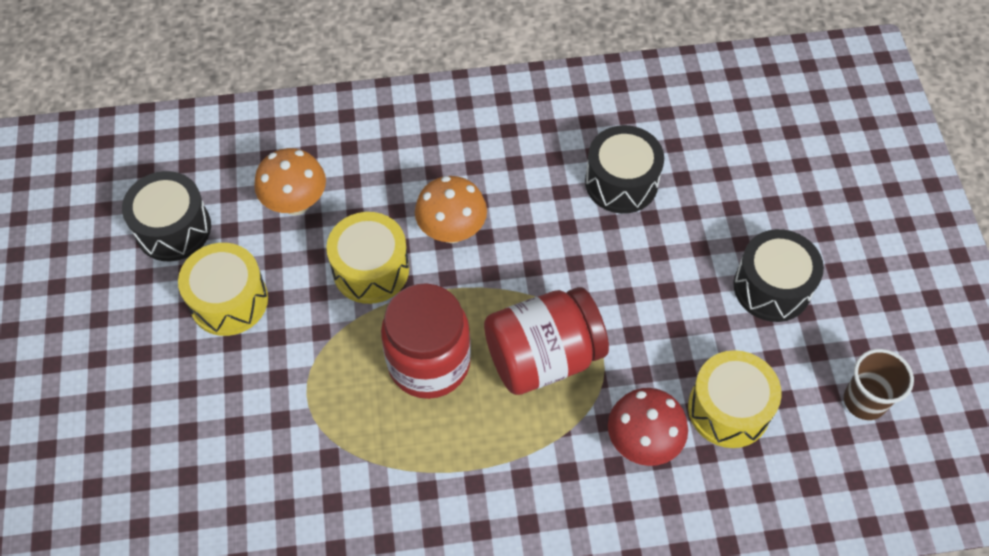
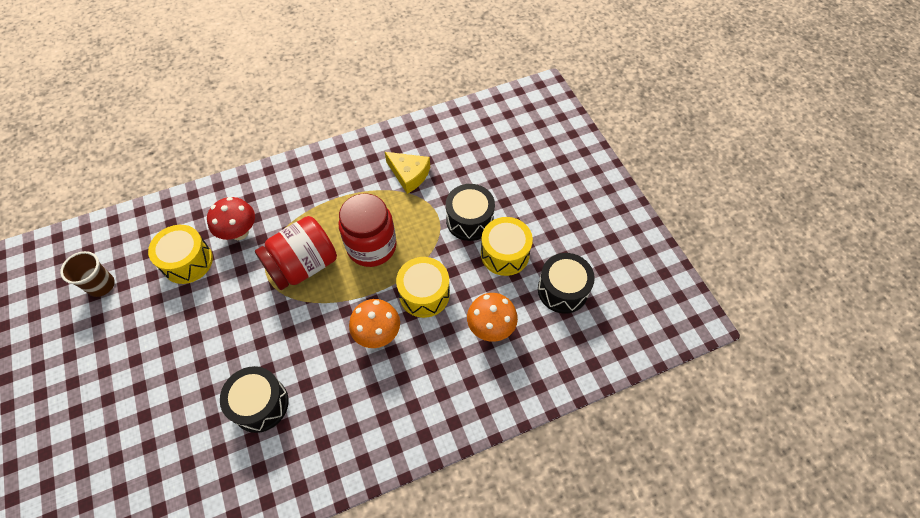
camera: 165 degrees right, 0 degrees up
(328, 485) = (409, 175): none -> yellow cheese
(772, 287) = (152, 347): black drum -> black drum (469, 220)

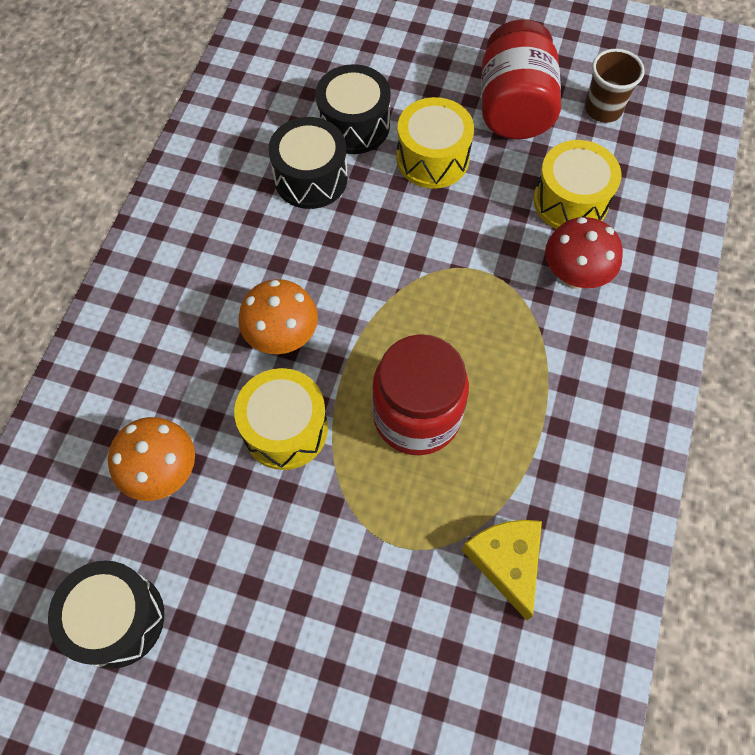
camera: 130 degrees right, 5 degrees up
(303, 265) = (457, 317): red jar -> red jar (514, 108)
(409, 175) = (506, 562): yellow cheese -> yellow cheese turned 90 degrees clockwise
(469, 220) = (345, 585): black drum -> black drum (354, 125)
(504, 254) = (245, 587): yellow drum -> yellow drum (432, 158)

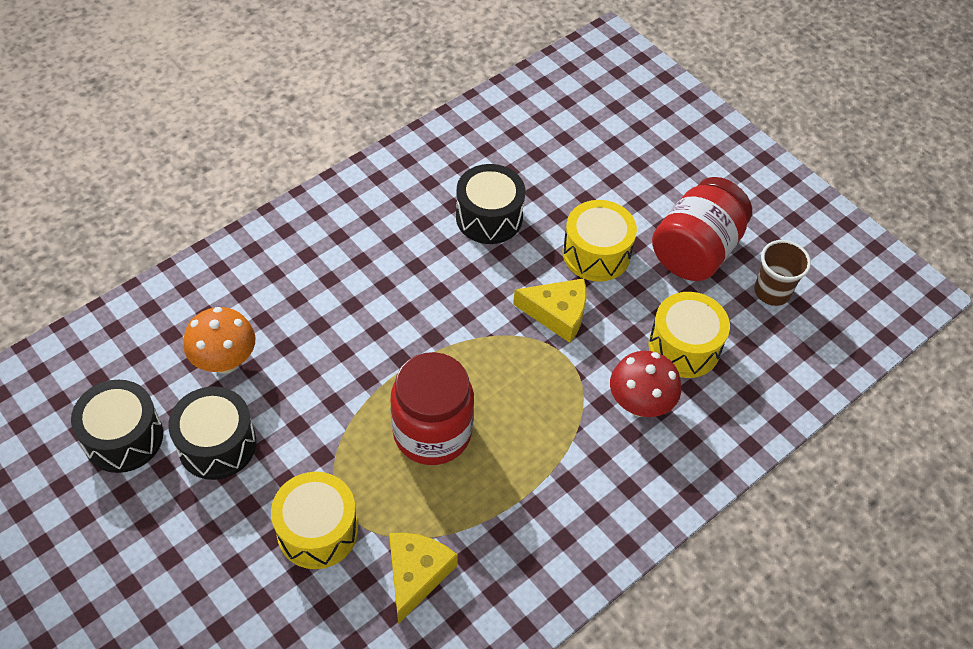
camera: 30 degrees right, 10 degrees down
(282, 337) = (378, 319): orange mushroom -> none
(285, 429) = (330, 383): yellow drum -> yellow drum (317, 530)
(354, 125) = (553, 196): black drum -> black drum (217, 444)
(441, 234) = (557, 314): none -> yellow cheese

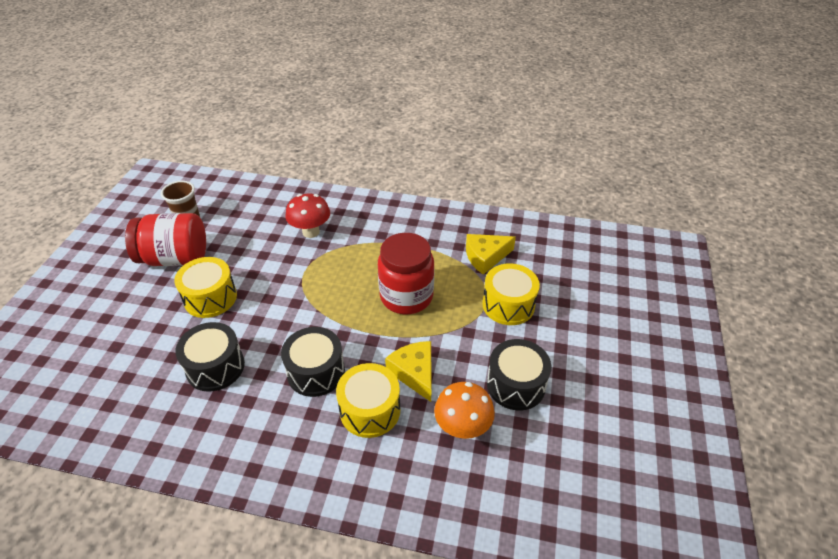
camera: 125 degrees left, 10 degrees down
(123, 437) = (566, 437): black drum -> black drum (316, 372)
(557, 314) = (275, 290): yellow cheese -> yellow cheese (414, 373)
(684, 347) = (256, 233): yellow drum -> yellow drum (370, 410)

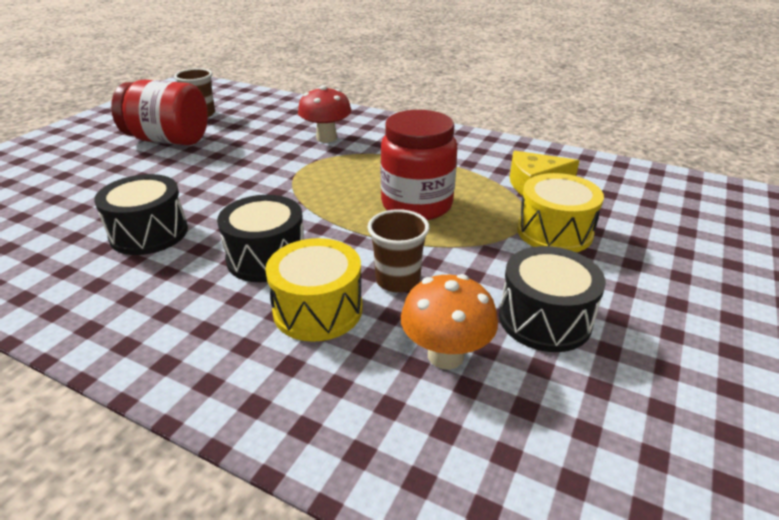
camera: 15 degrees right, 10 degrees down
(210, 298) = (184, 174): yellow drum -> none
(414, 373) = (397, 280): yellow cheese -> brown cup

